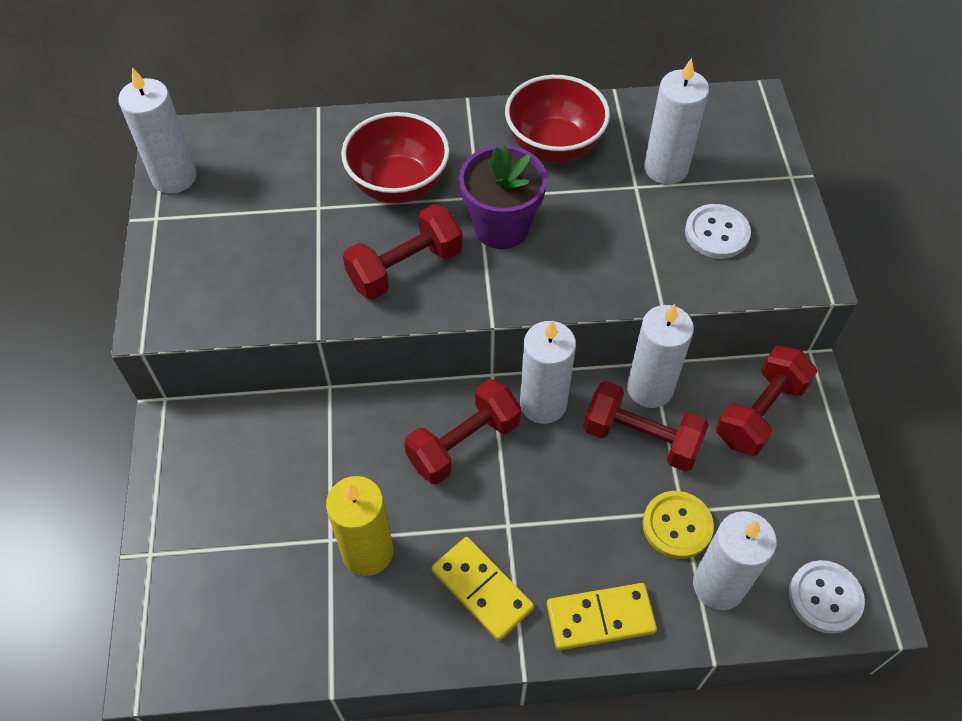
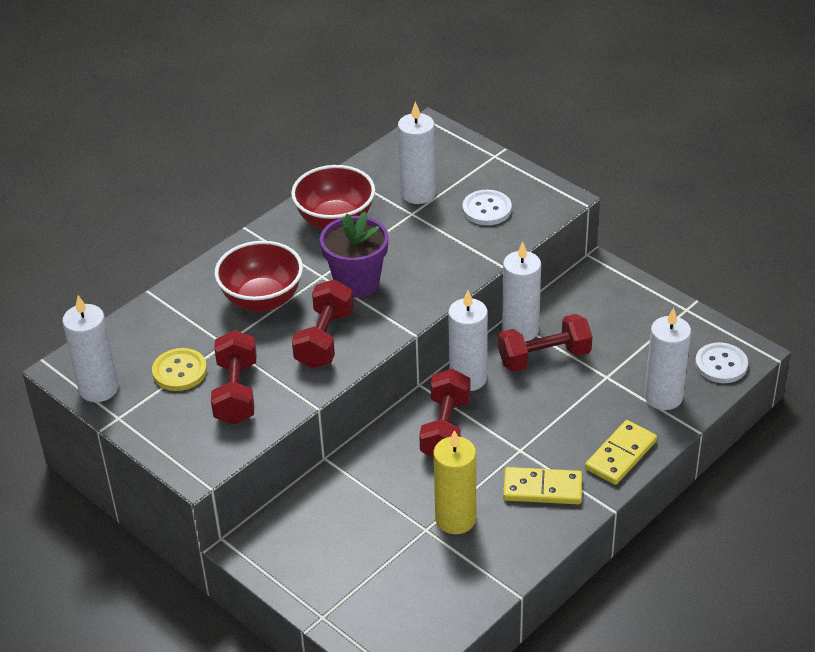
camera: 40 degrees left, 15 degrees down
(677, 525) = (611, 385): yellow button -> yellow button (179, 371)
(759, 412) = (594, 302): red dumbbell -> red dumbbell (236, 392)

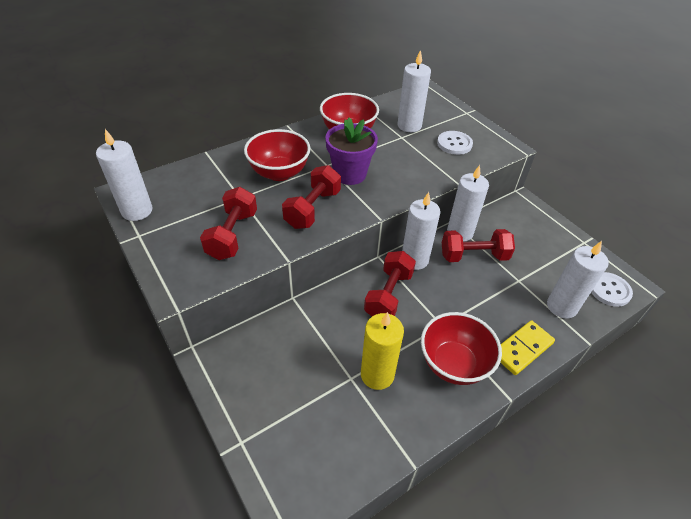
camera: 10 degrees right, 5 degrees up
(179, 371) = (199, 210): yellow button -> none
(542, 488) = (453, 364): yellow domino -> red bowl

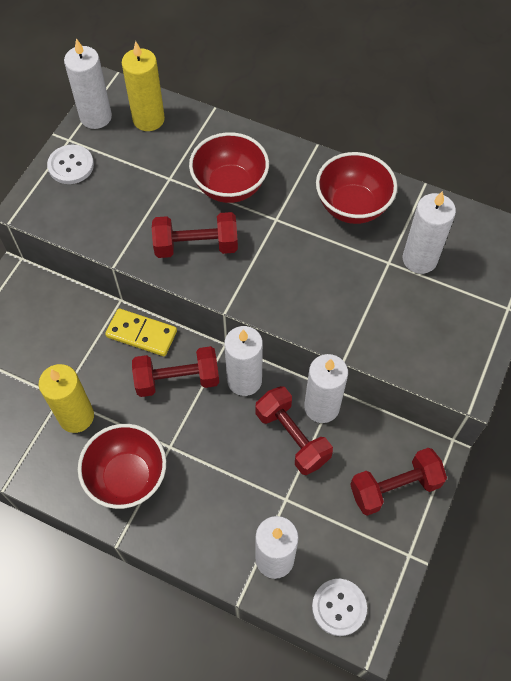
camera: 60 degrees right, 15 degrees up
(175, 185) = (148, 119): none -> yellow candle
(232, 235) = (115, 205): red dumbbell -> red dumbbell (394, 487)
(350, 174) = (276, 248): purple flower pot -> none
(454, 144) = (421, 323): white button -> white button (71, 165)
(522, 348) = (186, 536): yellow domino -> yellow domino (141, 334)

